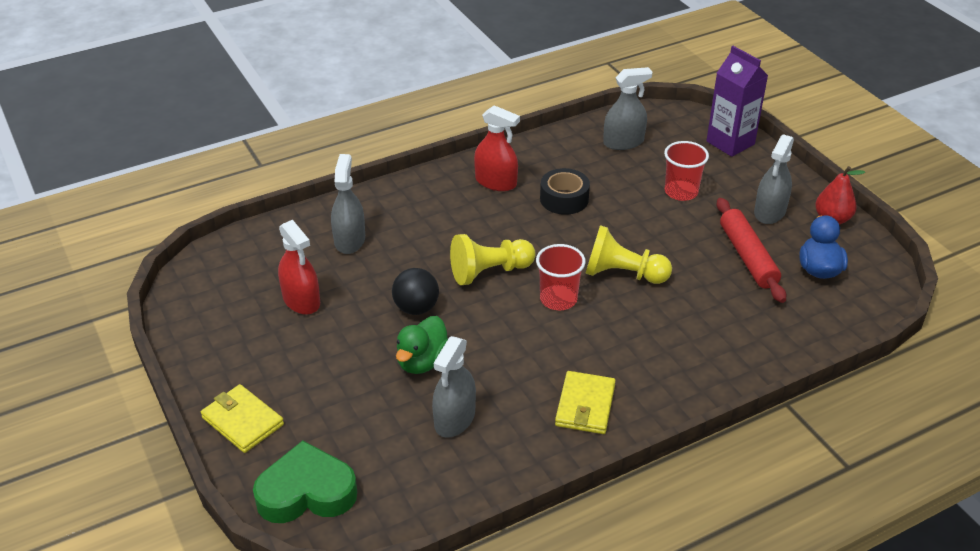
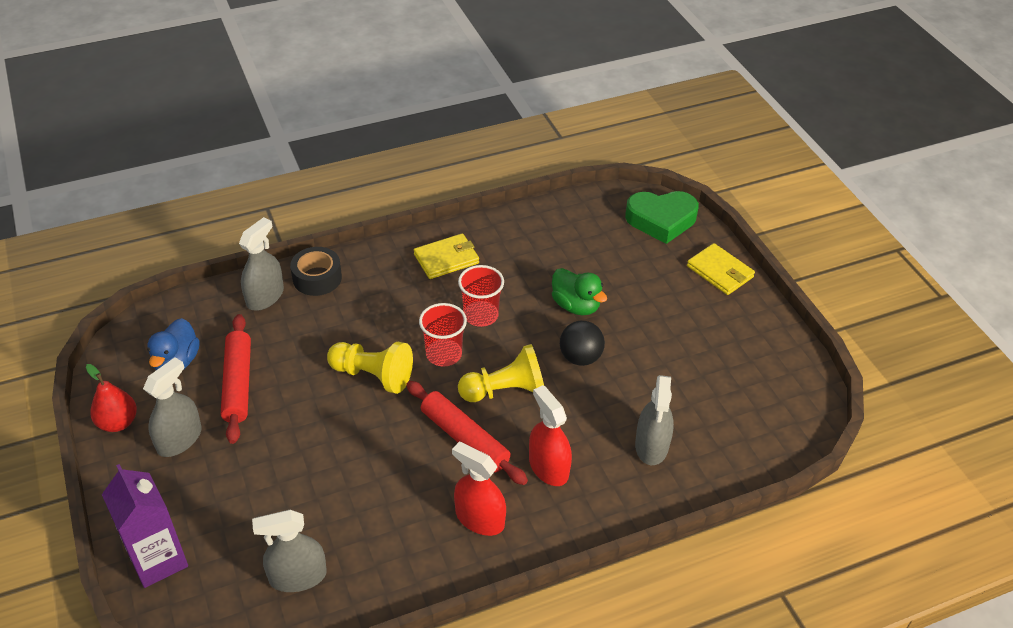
camera: 175 degrees left, 5 degrees up
(301, 300) = (691, 376): red spray bottle -> red spray bottle (548, 467)
(422, 362) = (576, 306): green duck -> green duck turned 105 degrees clockwise
(454, 419) = (551, 258): grey spray bottle -> grey spray bottle (265, 296)
(520, 232) = (464, 439): none -> red rolling pin
(564, 199) = (404, 482): black tape -> black tape (317, 278)
(585, 405) = (446, 259): yellow wallet -> yellow wallet turned 45 degrees clockwise
(681, 192) = (263, 479): red cup -> red cup (481, 315)

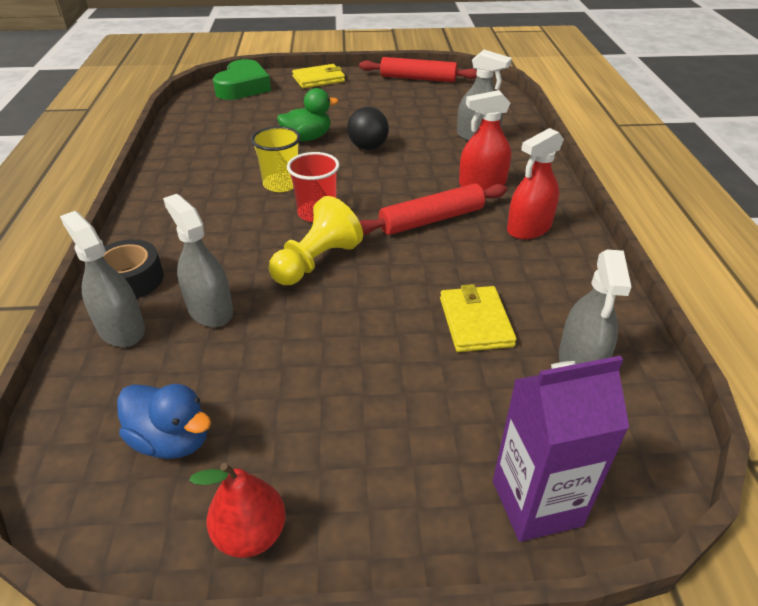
camera: 70 degrees left, 5 degrees down
(179, 439) = (325, 453): grey spray bottle -> grey spray bottle (210, 310)
(238, 383) = (258, 375): red rolling pin -> red rolling pin (418, 78)
(446, 259) = (187, 189): yellow wallet -> yellow wallet (475, 322)
(481, 315) = (281, 184): red cup -> yellow cup
(505, 390) = (384, 188): yellow pawn -> none

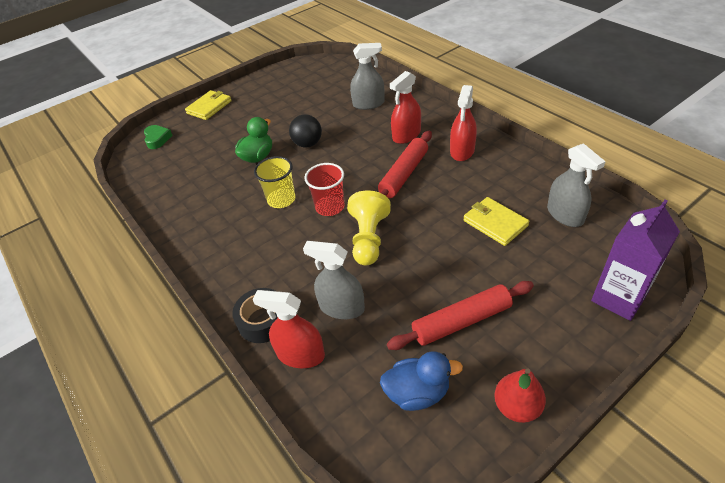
camera: 30 degrees left, 5 degrees up
(121, 329) = (300, 354): grey spray bottle -> red spray bottle
(243, 87) = (157, 139): green heart -> green heart, size x0.57
(418, 78) = (281, 76): red rolling pin -> red rolling pin (461, 321)

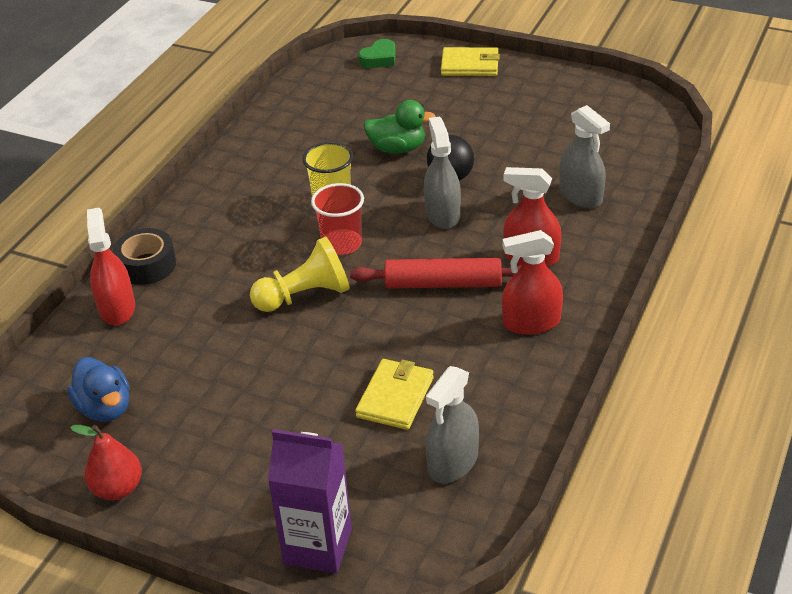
camera: 60 degrees right, 5 degrees down
(341, 307) = (190, 313): grey spray bottle -> grey spray bottle (442, 214)
(461, 321) = (214, 413): red rolling pin -> none

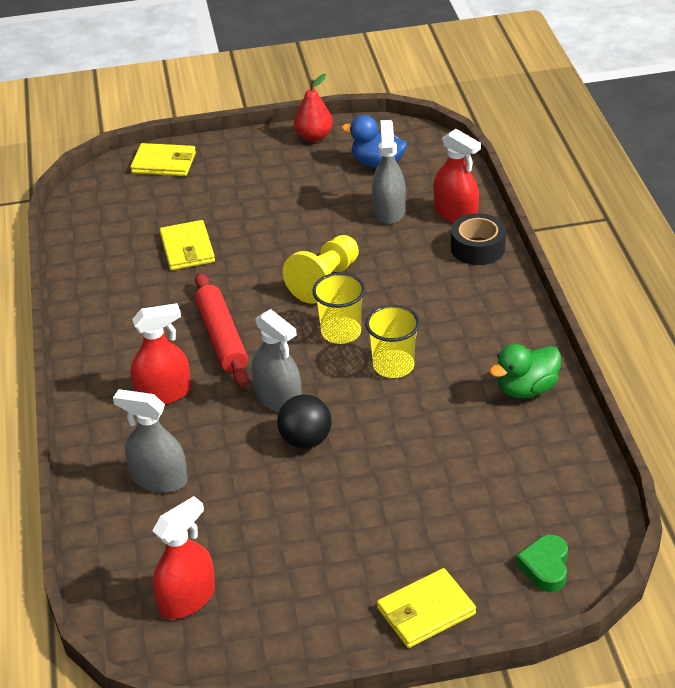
camera: 145 degrees right, 0 degrees up
(318, 546) = (164, 163): purple carton -> yellow wallet
(342, 244) = (341, 332): red cup -> yellow cup
(397, 148) = (391, 449): green duck -> green duck (526, 389)
(443, 284) = (222, 338): red rolling pin -> red rolling pin turned 75 degrees counterclockwise
(453, 462) = (115, 231): grey spray bottle -> grey spray bottle (389, 211)
(531, 322) = (124, 339): red spray bottle -> red spray bottle (187, 599)

